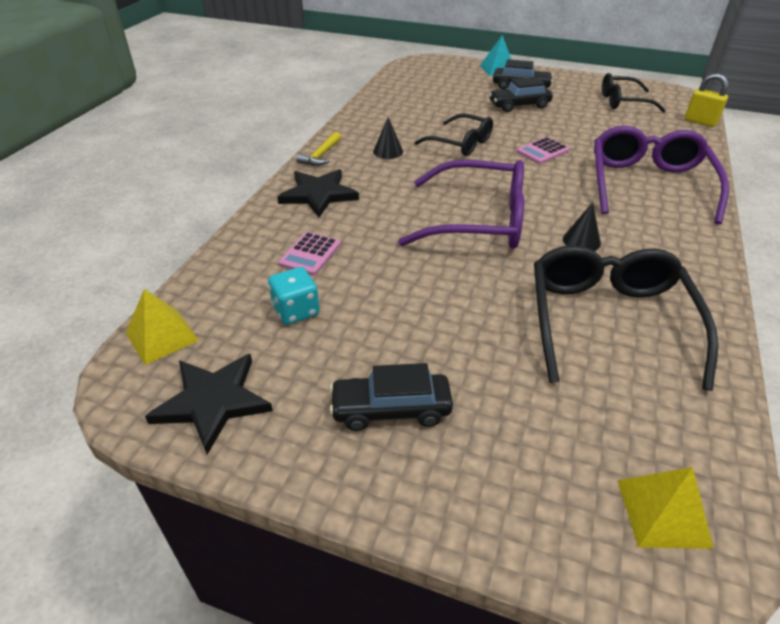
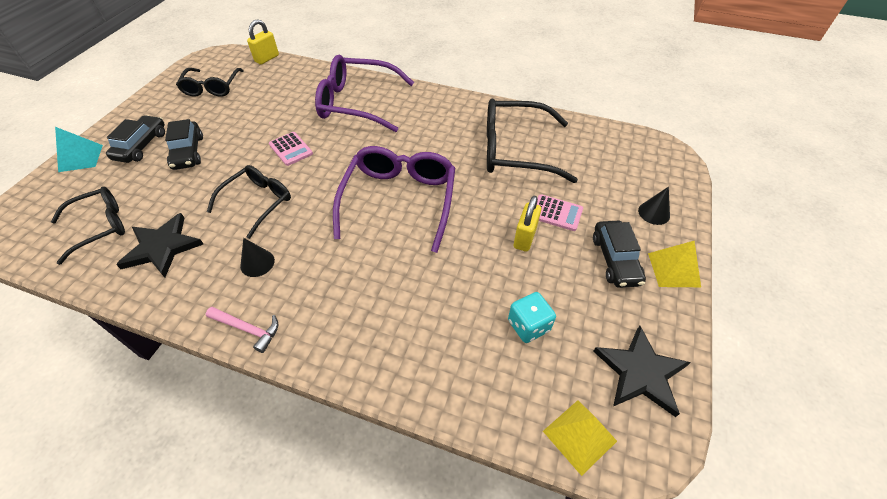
camera: 90 degrees left, 10 degrees up
(310, 254) = (448, 322): pink calculator -> pink calculator (556, 213)
(318, 194) = (340, 324): black star -> black star (162, 247)
(321, 155) = (247, 329): yellow hammer -> pink hammer
(424, 88) = (100, 227): none -> black glasses
(427, 318) = (524, 238): none -> yellow padlock
(581, 241) = (429, 148): black cone -> black cone (654, 213)
(663, 512) = (645, 157): yellow pyramid -> yellow pyramid (673, 270)

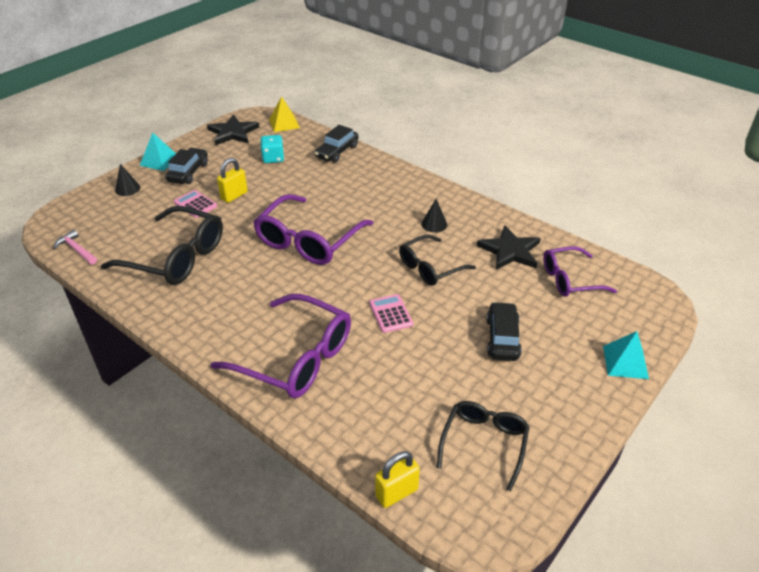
camera: 160 degrees left, 10 degrees down
(100, 227) = (570, 279): black glasses -> purple glasses
(141, 146) = (559, 361): black car -> black car (337, 152)
(247, 329) = (443, 191): pink hammer -> pink hammer (77, 249)
(673, 270) = (159, 161): yellow pyramid -> turquoise pyramid

